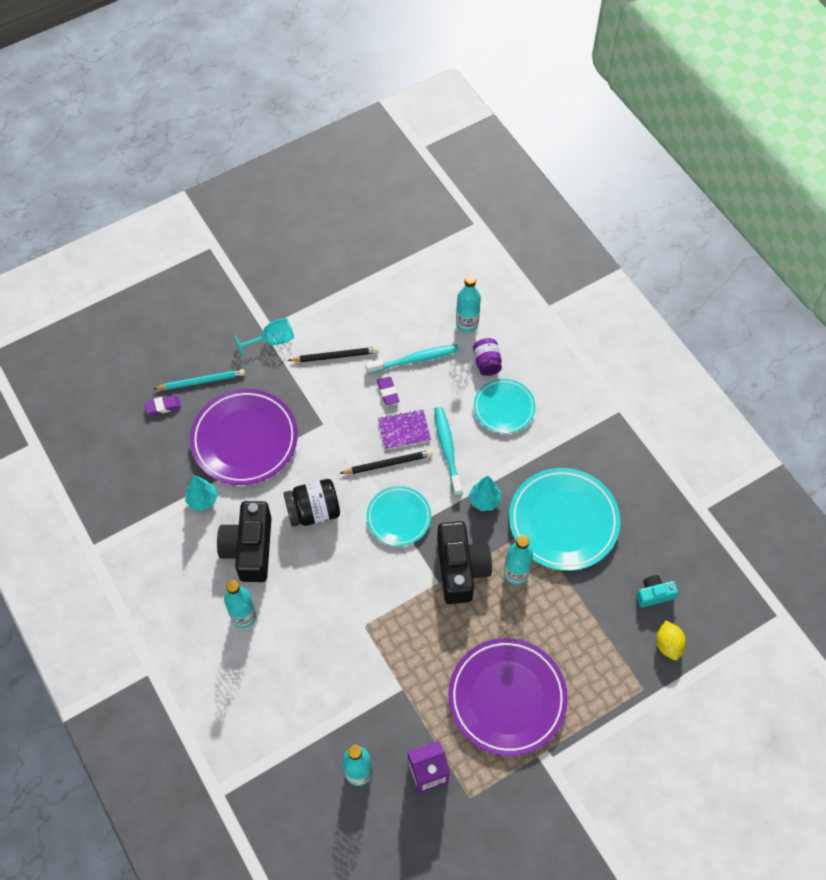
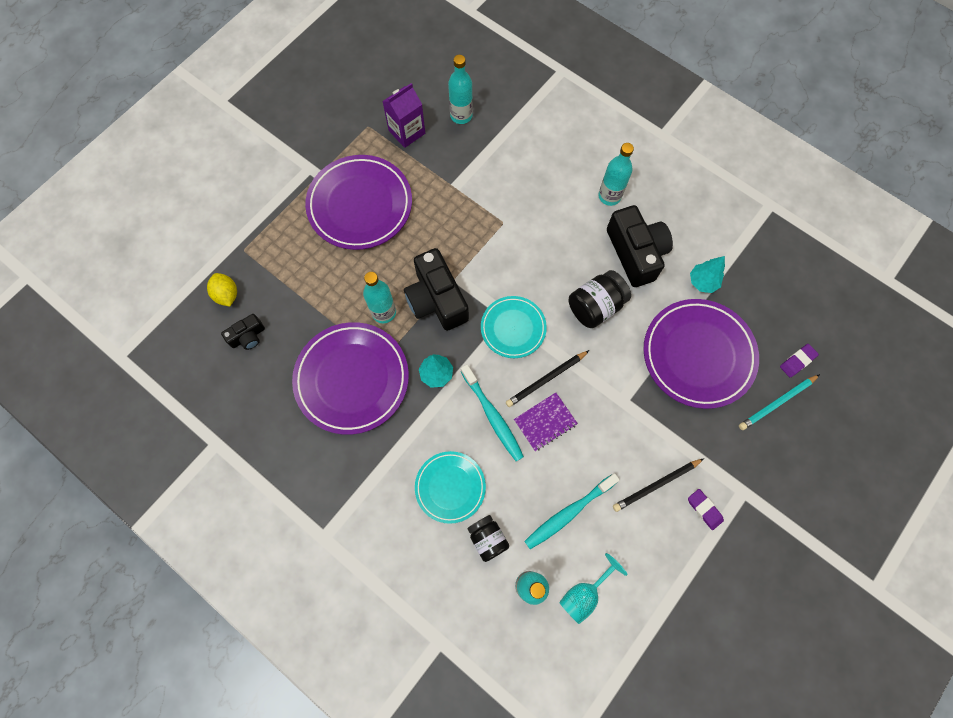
camera: 160 degrees right, 10 degrees up
(272, 341) = (733, 479): turquoise goblet -> turquoise goblet (584, 594)
(388, 392) = (580, 461): purple eraser -> purple eraser (704, 509)
(487, 363) = (487, 539): purple jar -> black jar
(563, 521) = (352, 379): turquoise plate -> purple plate
(654, 594) = (248, 336): turquoise camera -> black camera

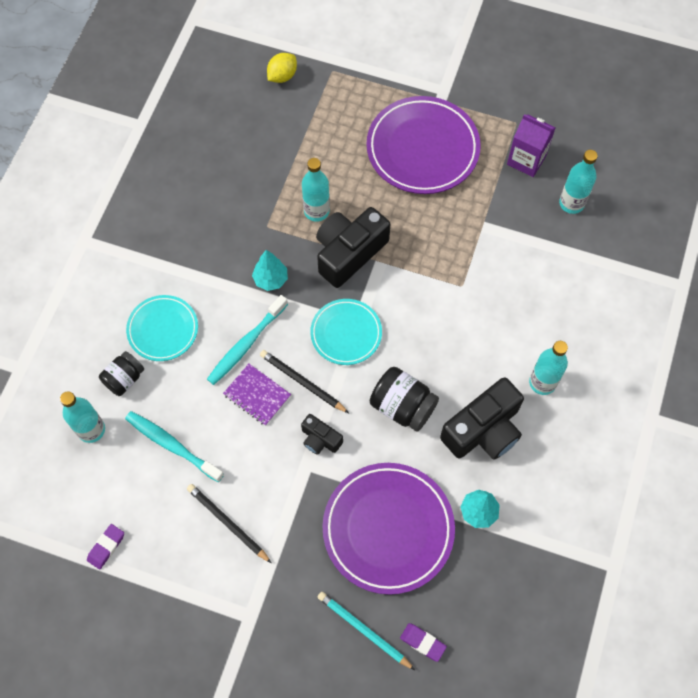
camera: 70 degrees right, 5 degrees down
(248, 336) = (248, 109): black camera -> black camera (320, 439)
(352, 379) = (238, 209): purple plate -> none
(584, 594) = (98, 483): turquoise goblet -> none
(704, 509) = (217, 579): purple eraser -> purple eraser (106, 547)

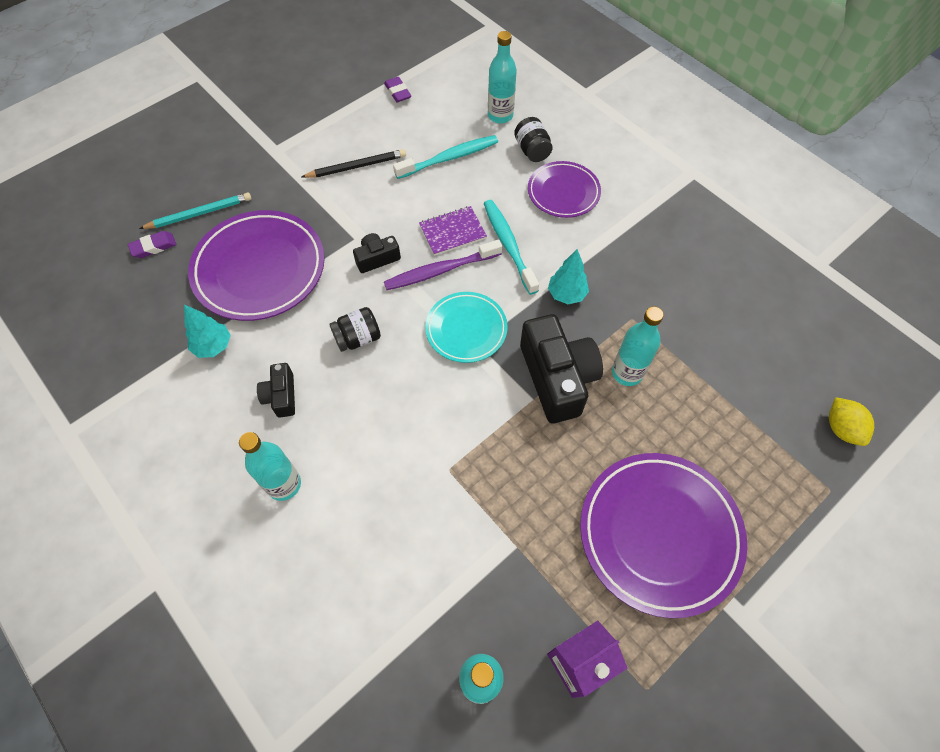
camera: 120 degrees right, 5 degrees down
(163, 330) = (563, 192): turquoise plate -> purple plate
(303, 382) = (440, 271): black pencil -> purple toothbrush
(402, 406) = (358, 338): black jar -> black jar, size x0.67
(483, 430) = (281, 396): black camera -> black camera, size x0.50

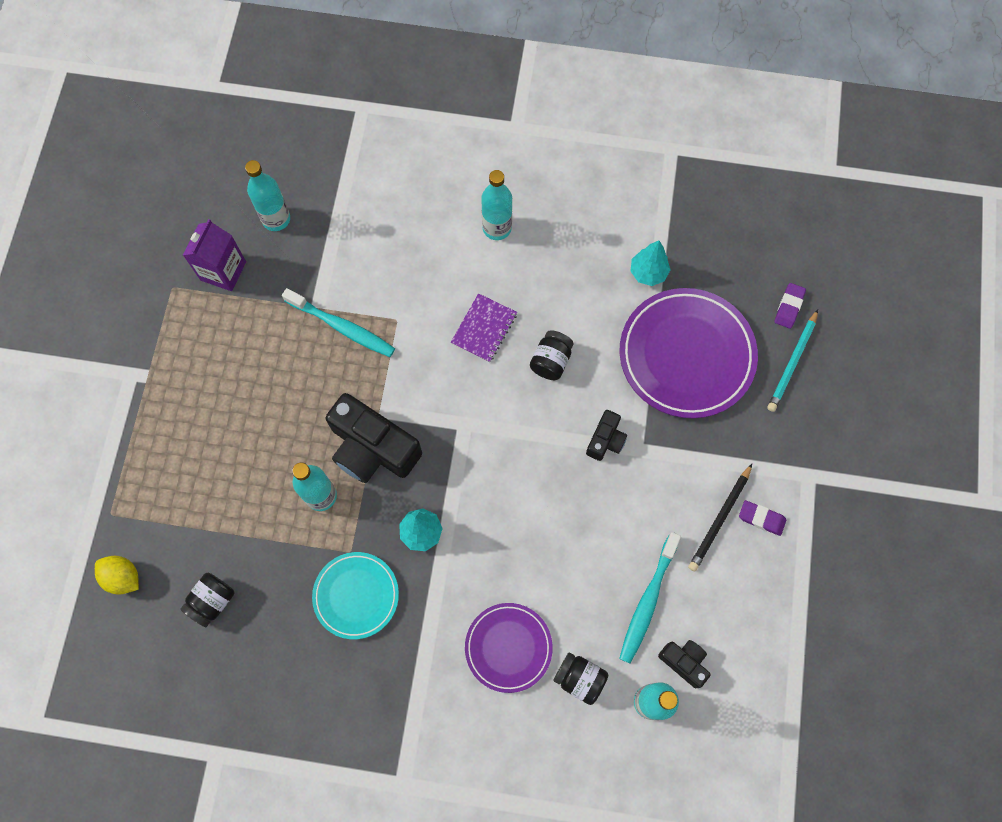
camera: 140 degrees right, 10 degrees up
(281, 396) = (560, 278): black camera -> black camera (684, 662)
(398, 92) = (778, 646): purple eraser -> purple eraser (761, 519)
(440, 271) = (543, 471): purple toothbrush -> none
(452, 232) = (569, 518): purple notebook -> purple notebook (484, 329)
(466, 329) = (476, 434): turquoise plate -> turquoise plate (356, 596)
(508, 245) = (509, 543): turquoise toothbrush -> turquoise toothbrush (342, 327)
(659, 534) = (219, 386): purple plate -> none
(769, 359) = (212, 601): none -> black jar

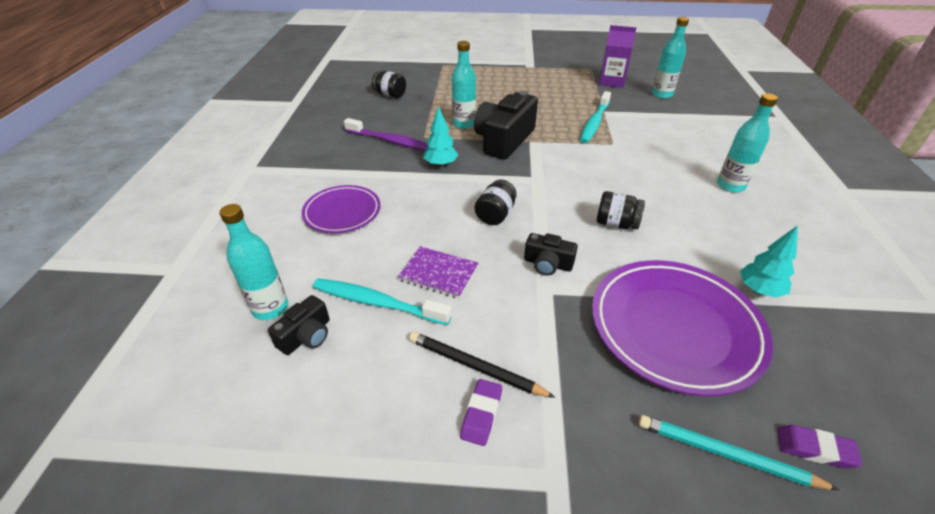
camera: 85 degrees right, 30 degrees down
(123, 577) = (405, 71): yellow lemon -> none
(356, 596) = (391, 141): turquoise plate -> purple toothbrush
(484, 329) = (628, 184): purple notebook -> purple notebook (438, 273)
(579, 679) = (306, 256): black jar -> black jar (495, 215)

